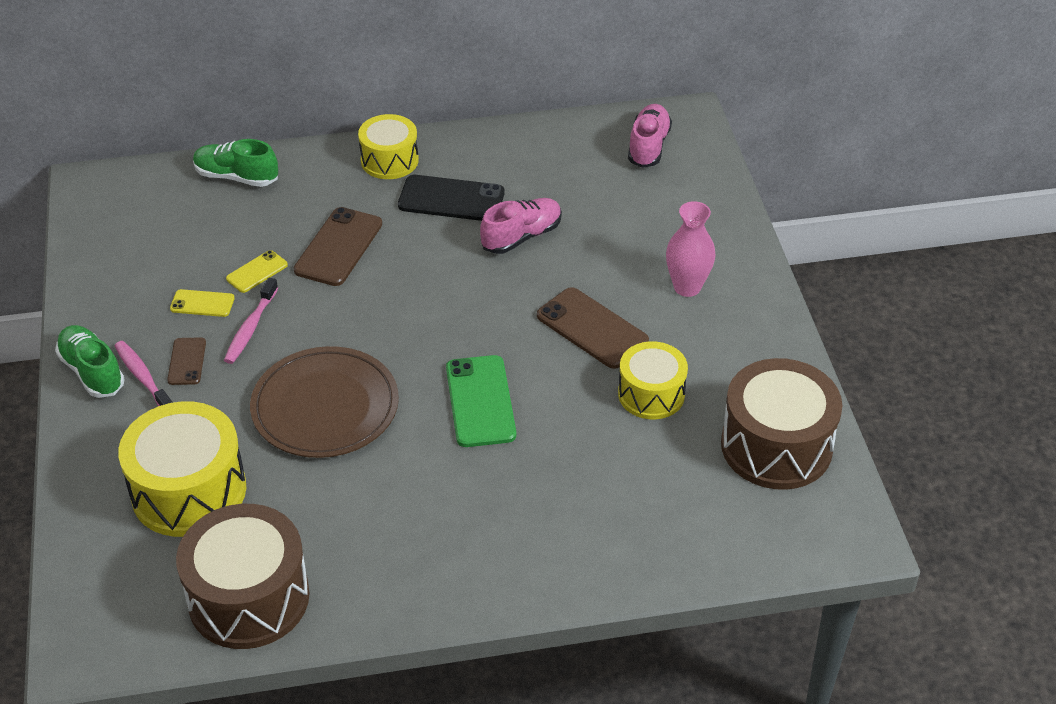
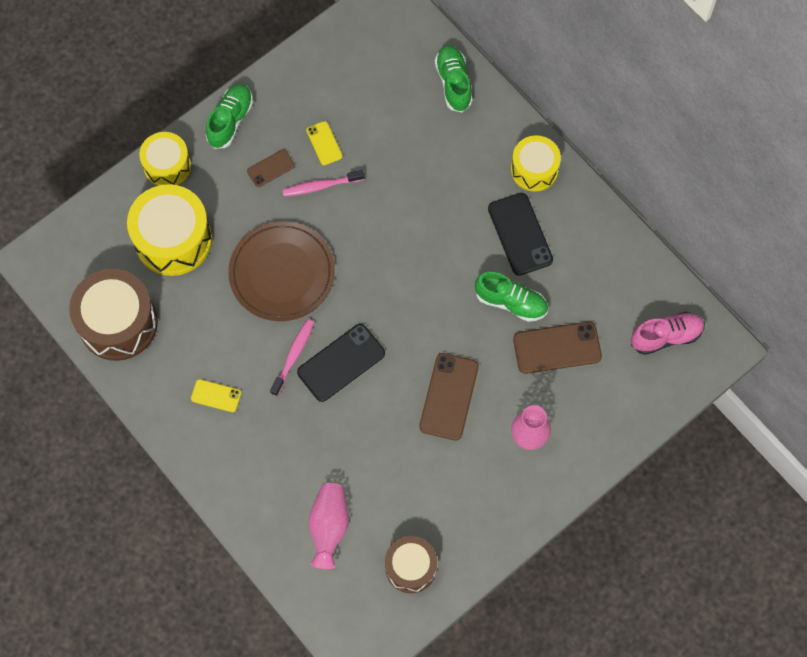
camera: 60 degrees right, 25 degrees up
(143, 377) = (243, 152): pink toothbrush -> pink toothbrush (293, 356)
(257, 272) = (372, 156): yellow phone -> yellow phone (216, 396)
(338, 247) = (426, 191): brown phone -> brown phone (557, 348)
(480, 401) = (341, 363): green phone -> black phone
(521, 236) = (511, 302): pink shoe -> green shoe
(651, 394) = (410, 465): yellow drum -> yellow drum (167, 166)
(678, 499) = (329, 527): none -> pink vase
(776, 446) = (410, 567): brown drum -> brown drum, size x0.62

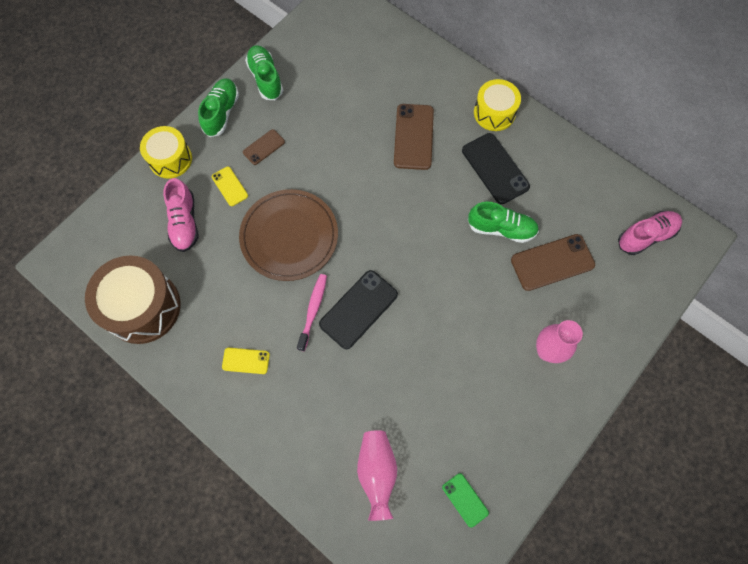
camera: 10 degrees left, 0 degrees up
(173, 239) = (184, 222): yellow drum -> pink shoe
(321, 186) = (311, 155): pink toothbrush -> none
(324, 143) = (307, 119): yellow phone -> yellow phone (230, 186)
(410, 567) = (465, 499): brown drum -> green phone
(449, 396) = (465, 324): brown phone -> brown phone (413, 137)
(453, 83) = (409, 54): green shoe -> green shoe (265, 78)

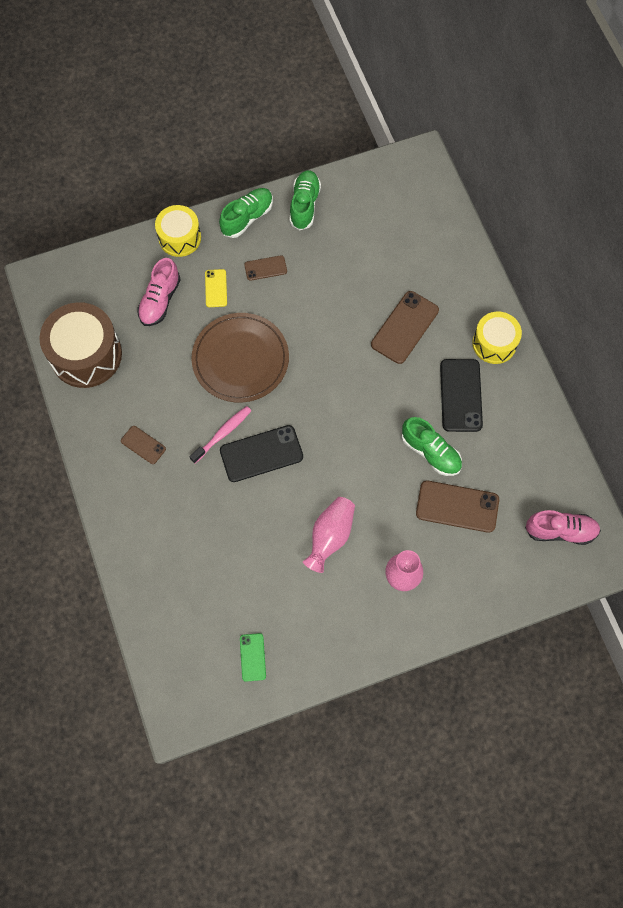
camera: 30 degrees right, 0 degrees up
(246, 361) = (143, 445): yellow phone -> brown phone
(377, 472) = (195, 594): pink vase -> pink vase (330, 536)

